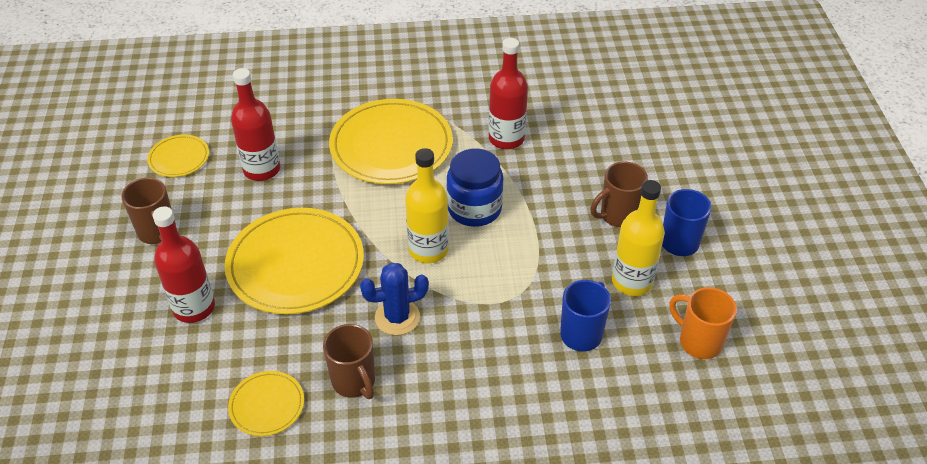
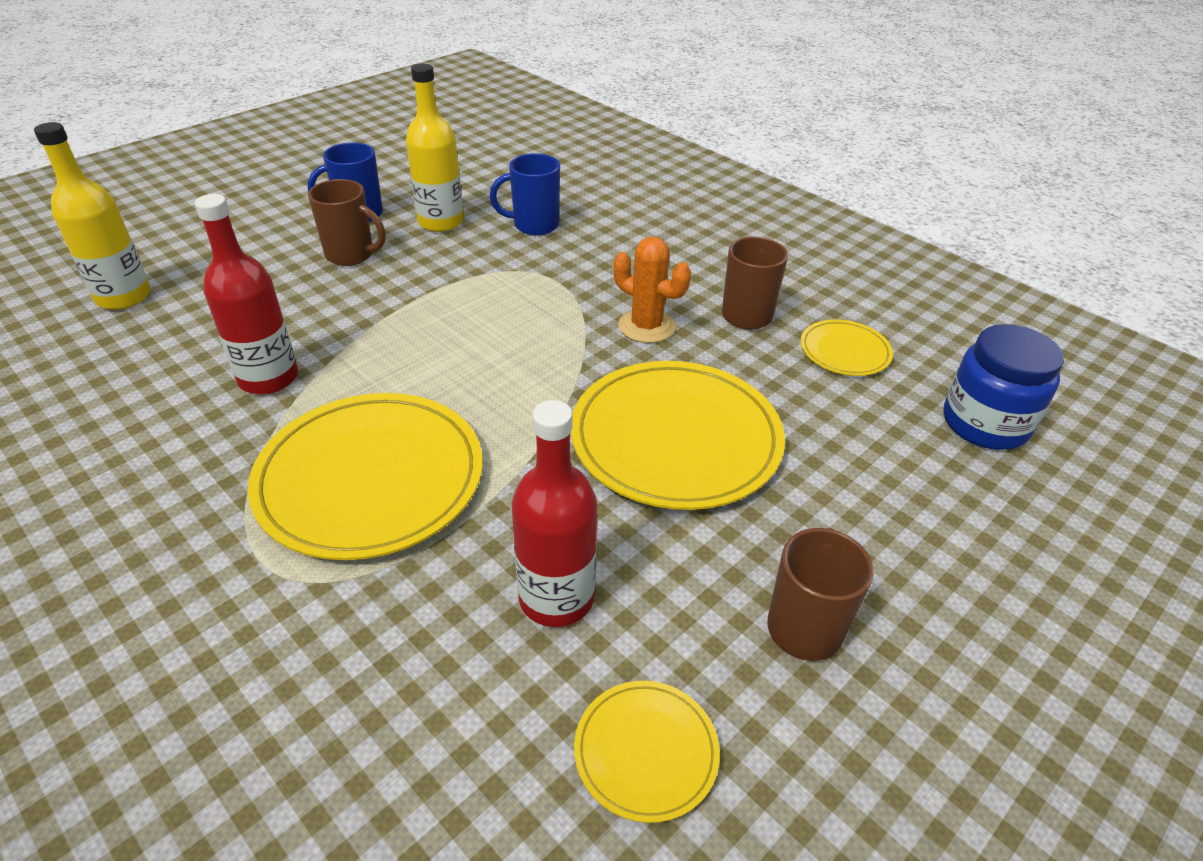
camera: 130 degrees left, 5 degrees down
(194, 307) = (840, 483): red bottle -> none
(397, 317) = (646, 326): blue cactus -> orange cactus
(428, 250) = (534, 350): yellow bottle -> yellow bottle (124, 297)
(474, 208) = (432, 347): blue jar -> blue jar (985, 423)
(698, 342) = (477, 177): orange mug -> none

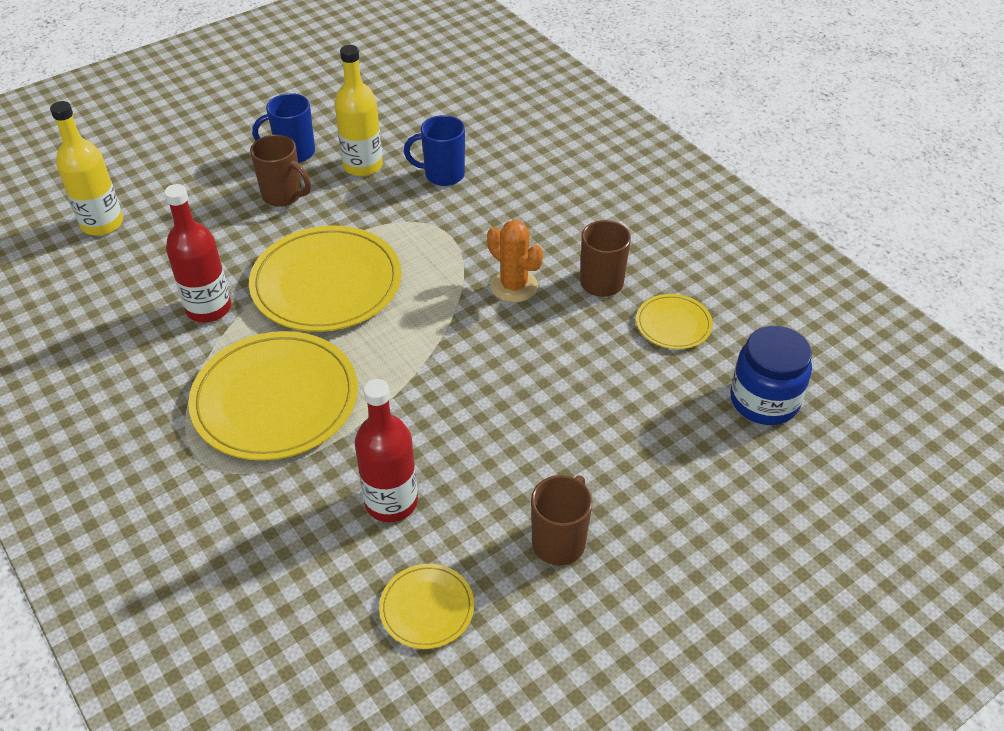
camera: 10 degrees right, 5 degrees up
(675, 438) = (509, 389): yellow plate -> yellow plate (326, 283)

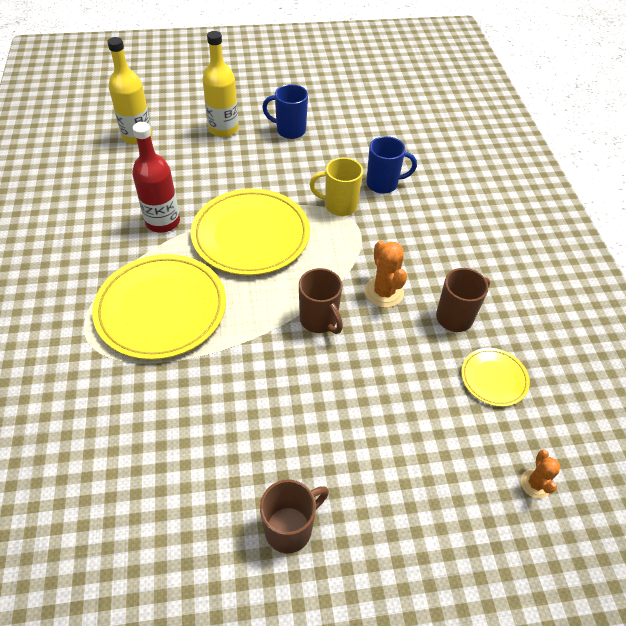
camera: 25 degrees right, 5 degrees up
(283, 196) = (263, 159): brown mug -> brown mug (319, 320)
(363, 165) = (330, 156): yellow bottle -> yellow bottle (223, 129)
(391, 502) = (187, 428): red bottle -> none
(408, 216) = (339, 206): none -> yellow mug
(427, 608) = (157, 532): yellow plate -> none
(443, 175) = (383, 184): blue mug -> blue mug turned 150 degrees clockwise
(764, 400) = (535, 484): blue jar -> orange cactus

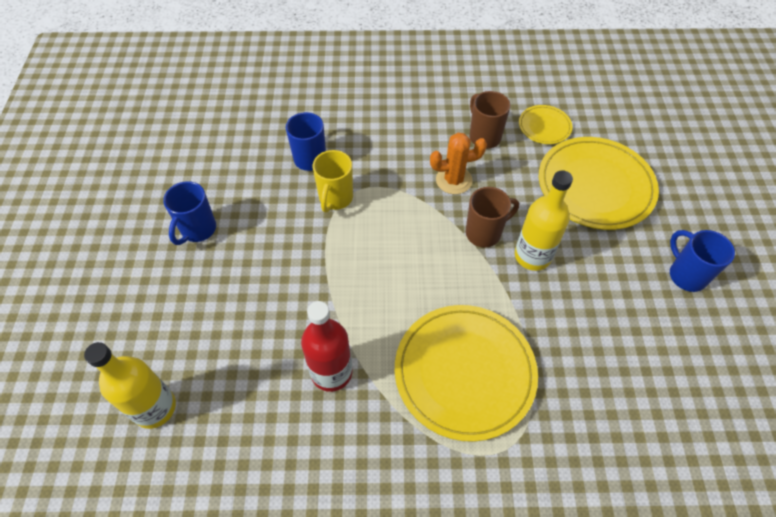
camera: 80 degrees left, 5 degrees up
(223, 129) = (172, 300): yellow bottle -> yellow bottle (532, 256)
(251, 235) = (366, 281): yellow plate -> yellow plate (595, 186)
(290, 528) = (686, 275): brown mug -> blue mug
(535, 484) = (630, 124): orange cactus -> none

